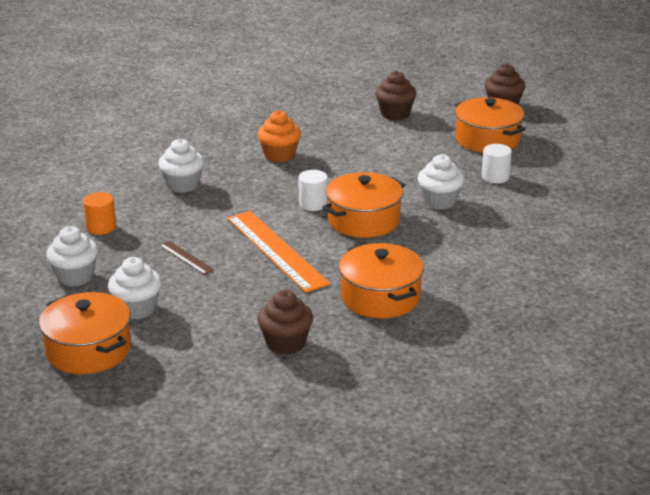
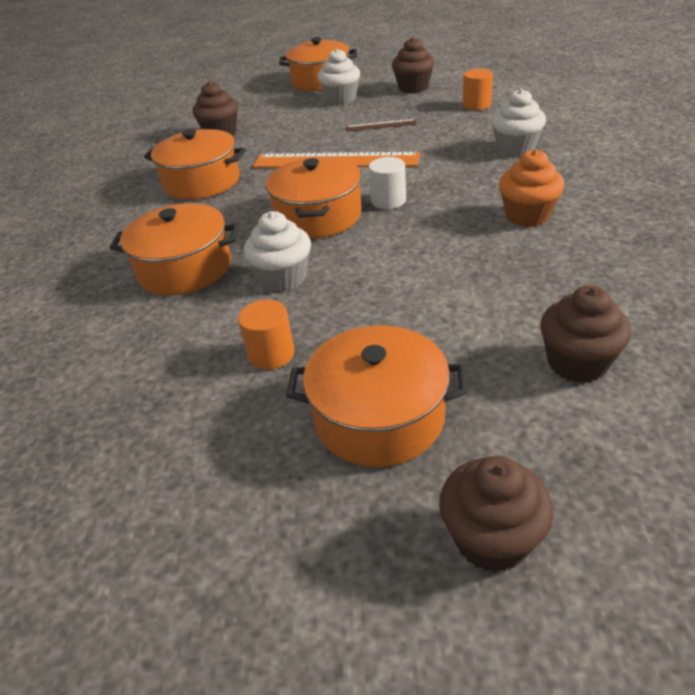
camera: 135 degrees right, 10 degrees up
(75, 276) = (413, 88): white cupcake -> brown cupcake
(479, 238) = (185, 268): none -> orange pot
(495, 177) = (271, 354): white cylinder -> orange cylinder

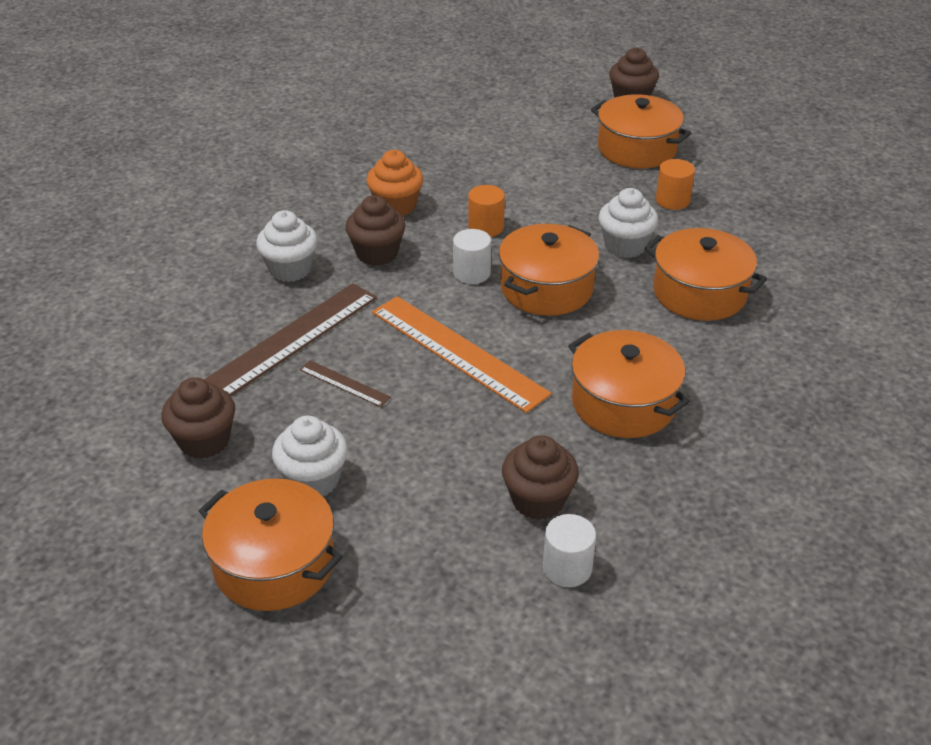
camera: 150 degrees left, 0 degrees up
(188, 124) = (567, 568): none -> white cylinder
(444, 125) = (289, 341): none -> brown ruler
(476, 105) = (208, 353): orange cylinder -> orange cylinder (486, 227)
(577, 363) = (510, 127): brown cupcake -> brown cupcake (377, 253)

